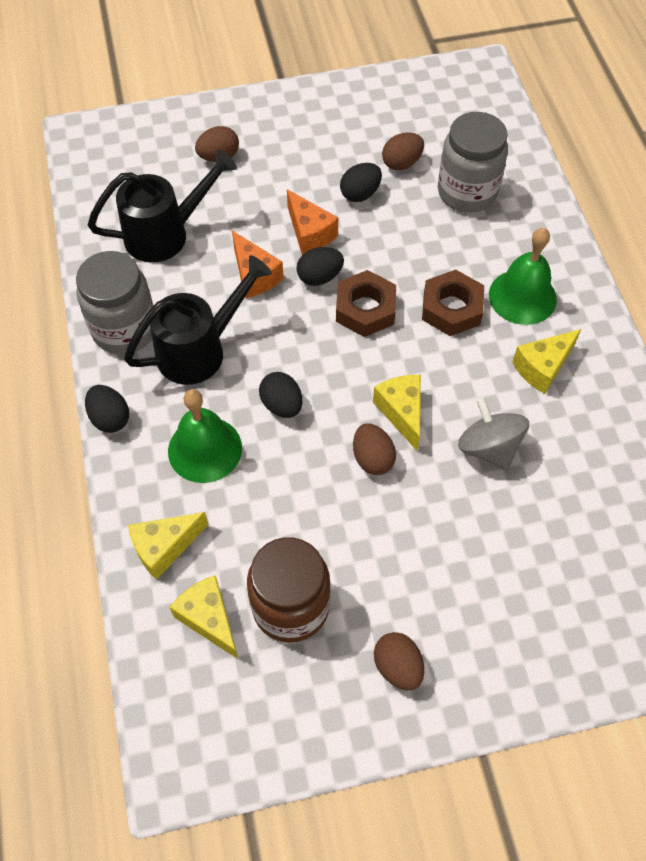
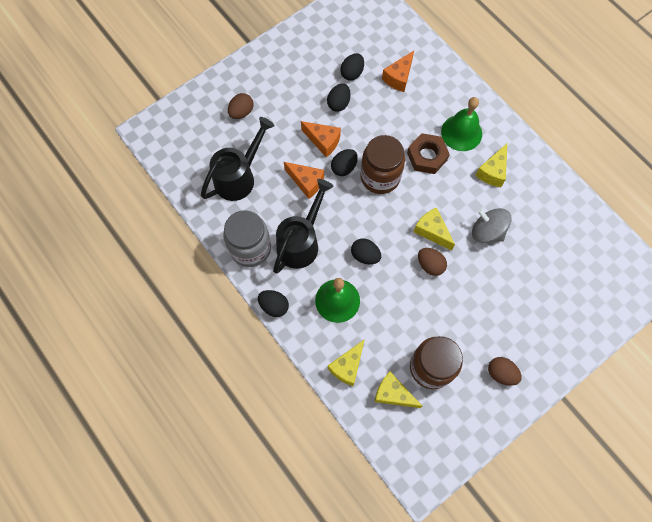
camera: 25 degrees left, 10 degrees up
(365, 309) = (380, 177): brown nut -> brown jar
(401, 163) = (352, 73): brown egg -> black egg
(467, 192) = (399, 77): grey jar -> orange cheese

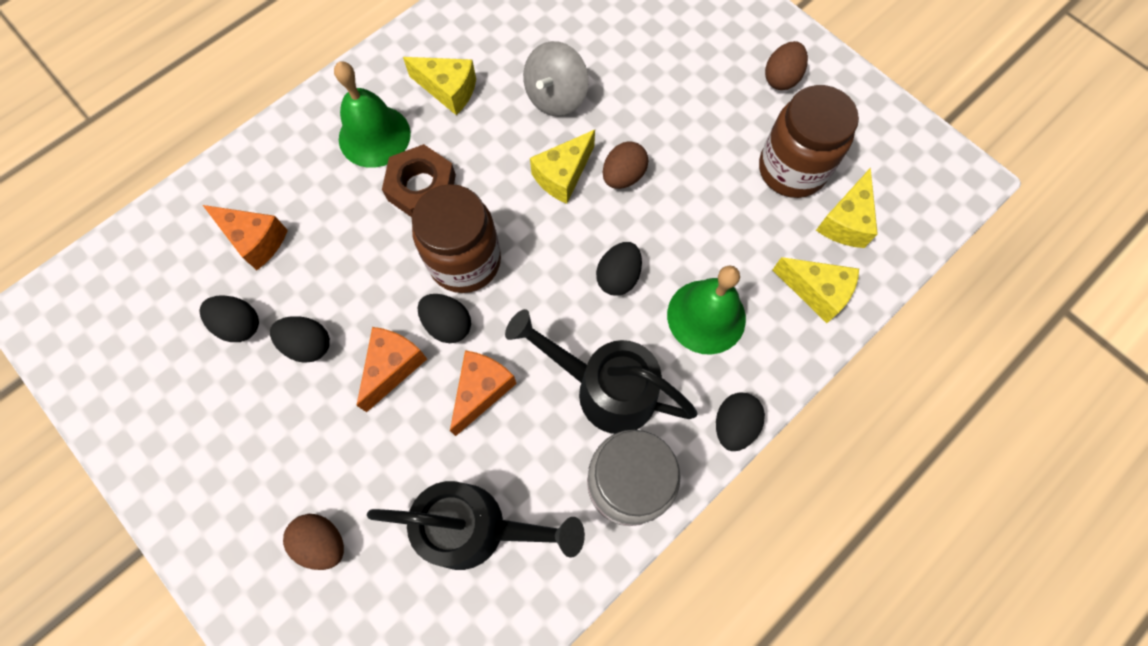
camera: 95 degrees left, 0 degrees up
(239, 177) = (476, 528): black watering can -> black watering can turned 150 degrees clockwise

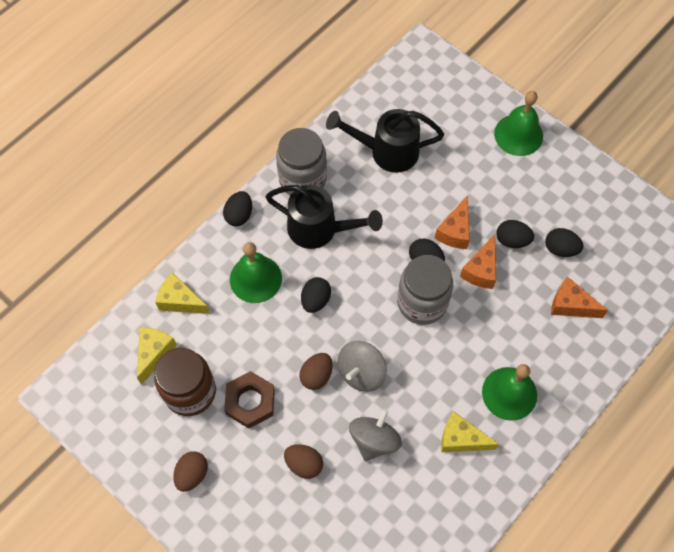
camera: 175 degrees right, 5 degrees down
(237, 542) = (518, 135): none -> green bell
(322, 542) = (471, 138): brown egg -> brown egg (304, 464)
(422, 187) = (464, 354): brown nut -> brown nut (250, 402)
(465, 261) = (422, 302): brown jar -> grey jar
(481, 391) = (396, 222): orange cheese -> orange cheese (481, 270)
(563, 175) = (361, 372): yellow cheese -> grey spinning top

